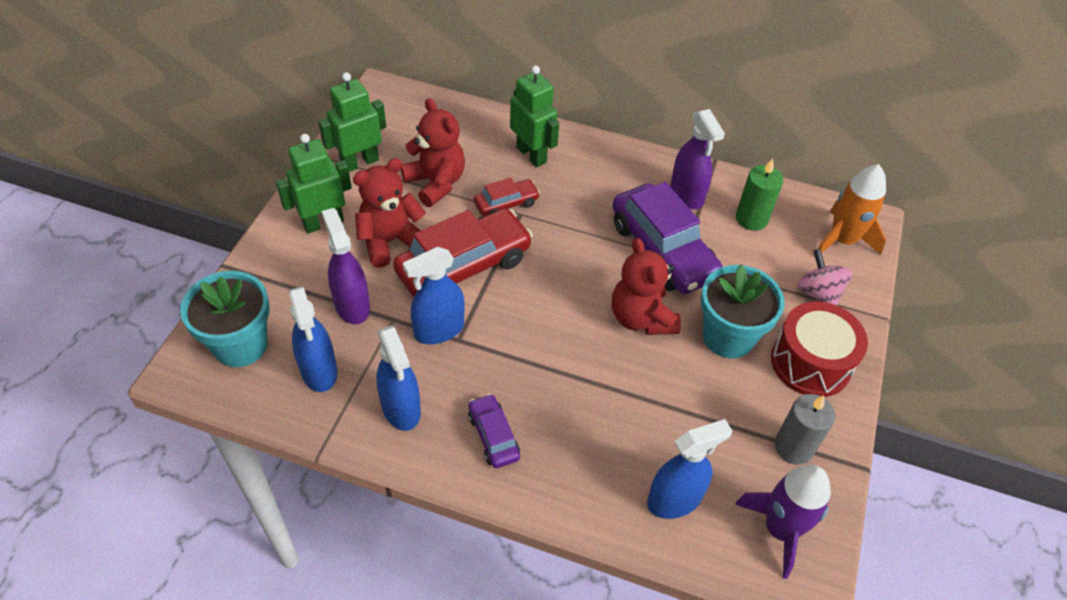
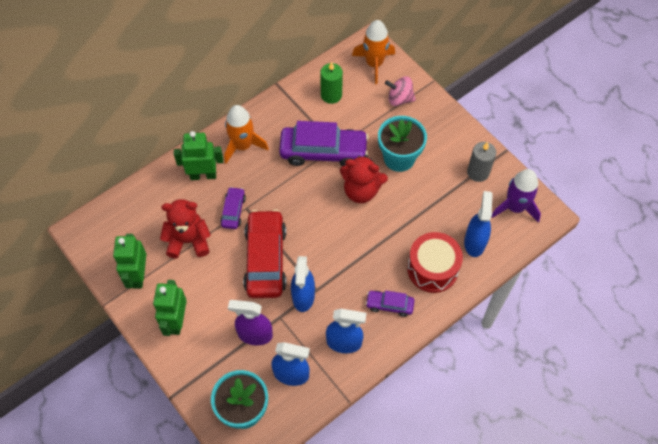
camera: 55 degrees left, 10 degrees up
(390, 241) = (219, 290): red teddy bear -> none
(506, 204) = (233, 211): red car -> purple car
(601, 170) = (243, 146): none -> orange rocket
(686, 195) = (292, 115): purple spray bottle -> none
(810, 363) = (437, 132): red drum -> red drum (432, 269)

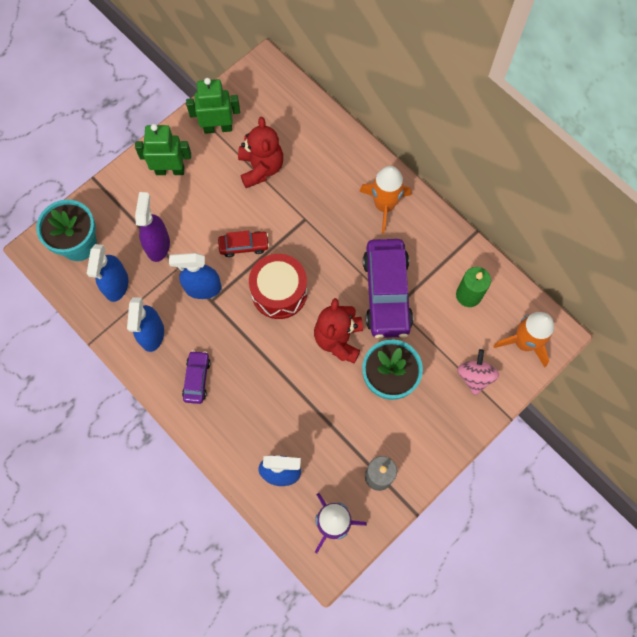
camera: 85 degrees right, 10 degrees up
(203, 175) = (342, 170): green robot -> none
(233, 211) = (300, 207): purple car -> none
(266, 259) = (244, 246): red car -> red car, size x0.50
(432, 269) = (243, 424): red drum -> red drum (279, 292)

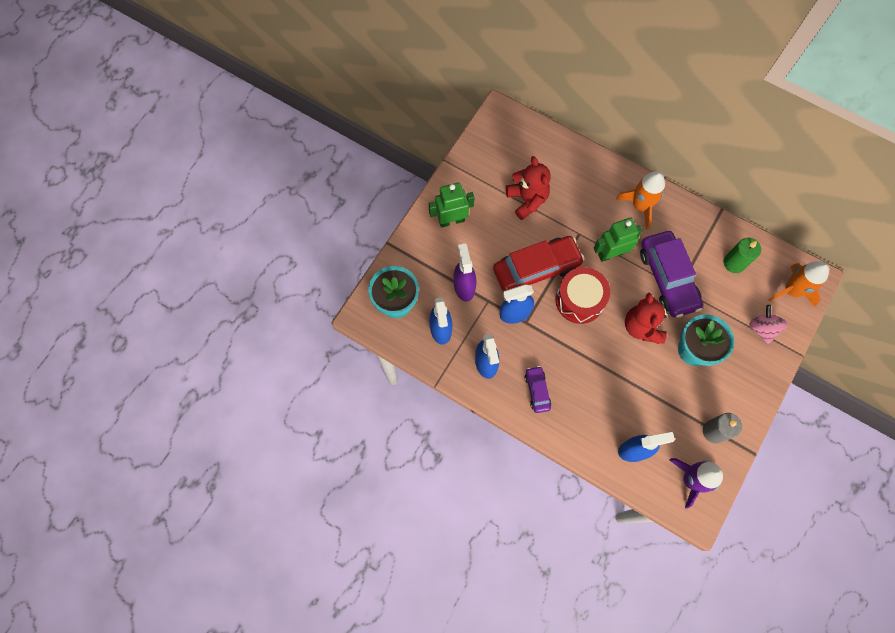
camera: 15 degrees left, 0 degrees up
(218, 127) = (479, 174): green robot -> green robot (610, 253)
(244, 246) = (536, 269): red car -> red car, size x2.00

